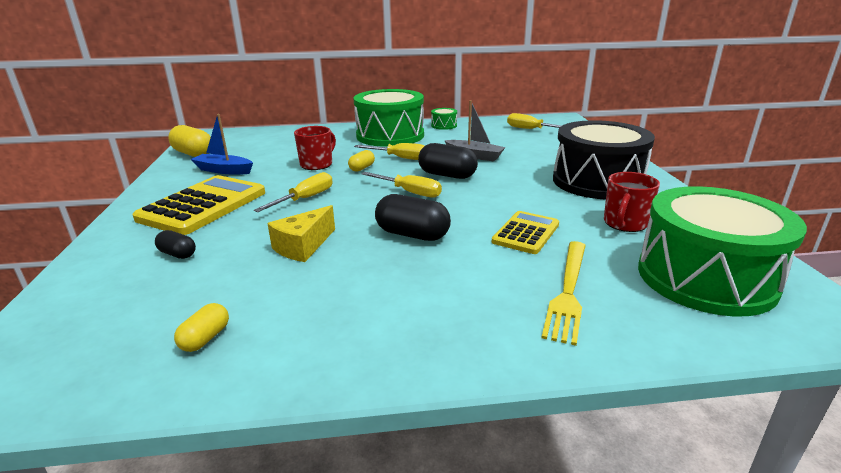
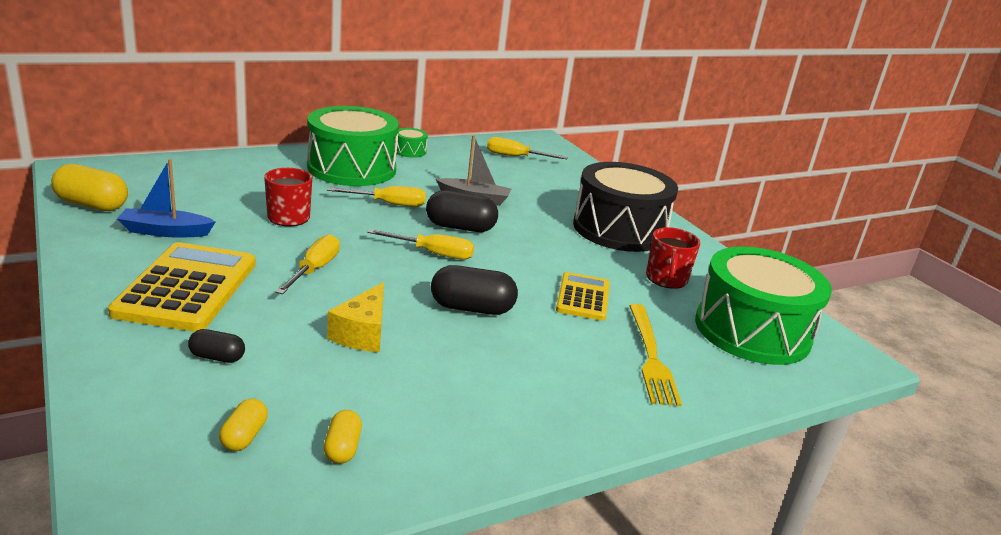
camera: 25 degrees left, 0 degrees up
(362, 168) = (352, 221): yellow capsule -> yellow capsule (244, 436)

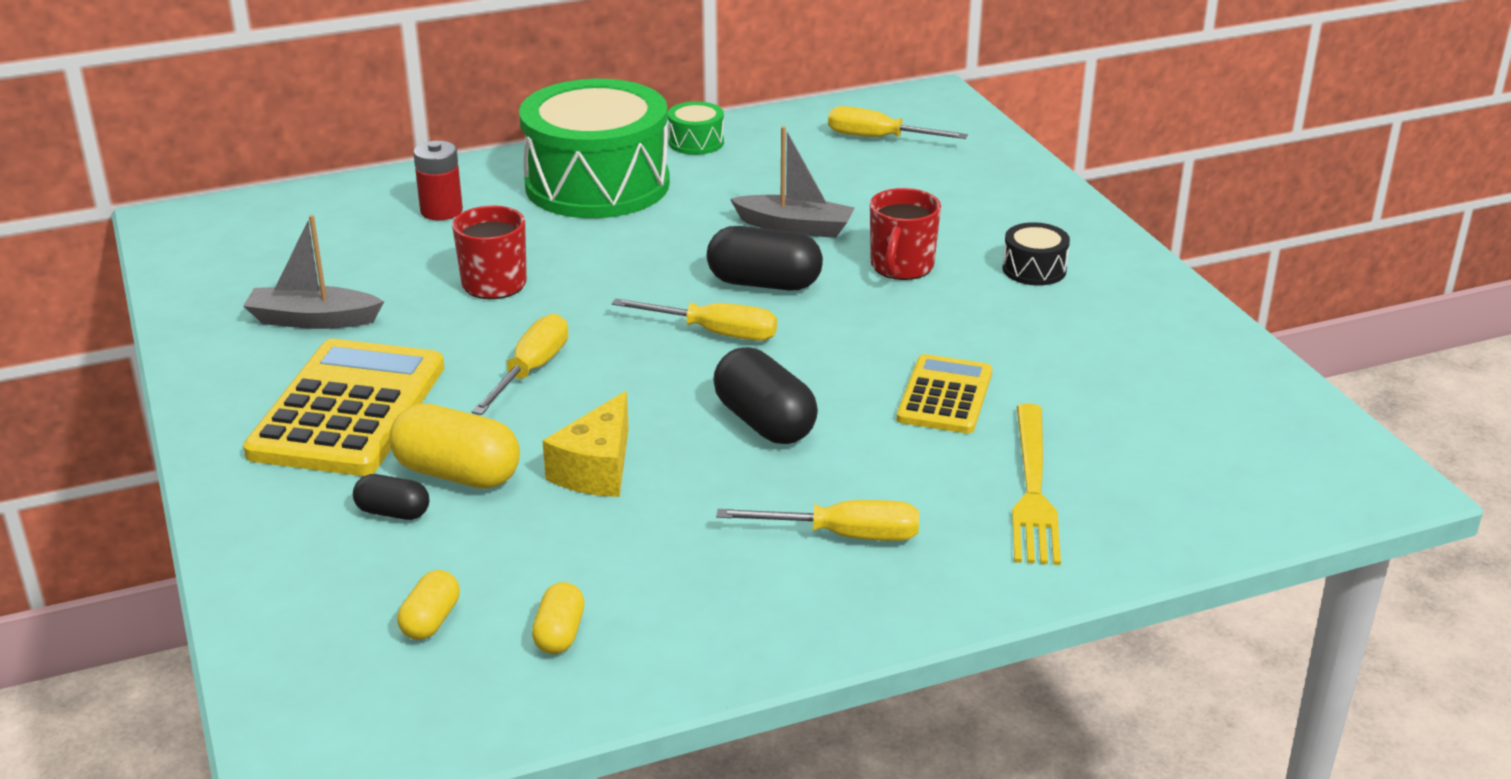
camera: 10 degrees right, 5 degrees up
(92, 205) = (205, 282): yellow capsule -> yellow capsule (457, 474)
(165, 231) = (313, 320): blue boat -> grey boat
(254, 175) = (441, 211): none -> red battery
(389, 204) = (652, 248): yellow screwdriver -> yellow screwdriver (843, 535)
(472, 308) = (764, 422): black capsule -> black capsule turned 45 degrees clockwise
(619, 229) = (1034, 269): black drum -> black drum, size x0.40
(666, 279) = (1093, 358): red mug -> red mug (901, 267)
(752, 331) = (1214, 441): green drum -> none

